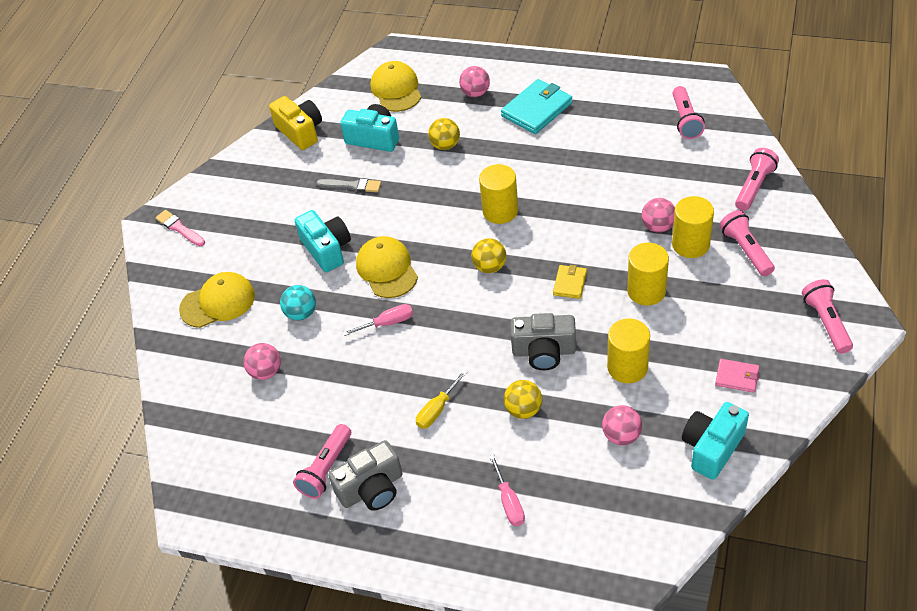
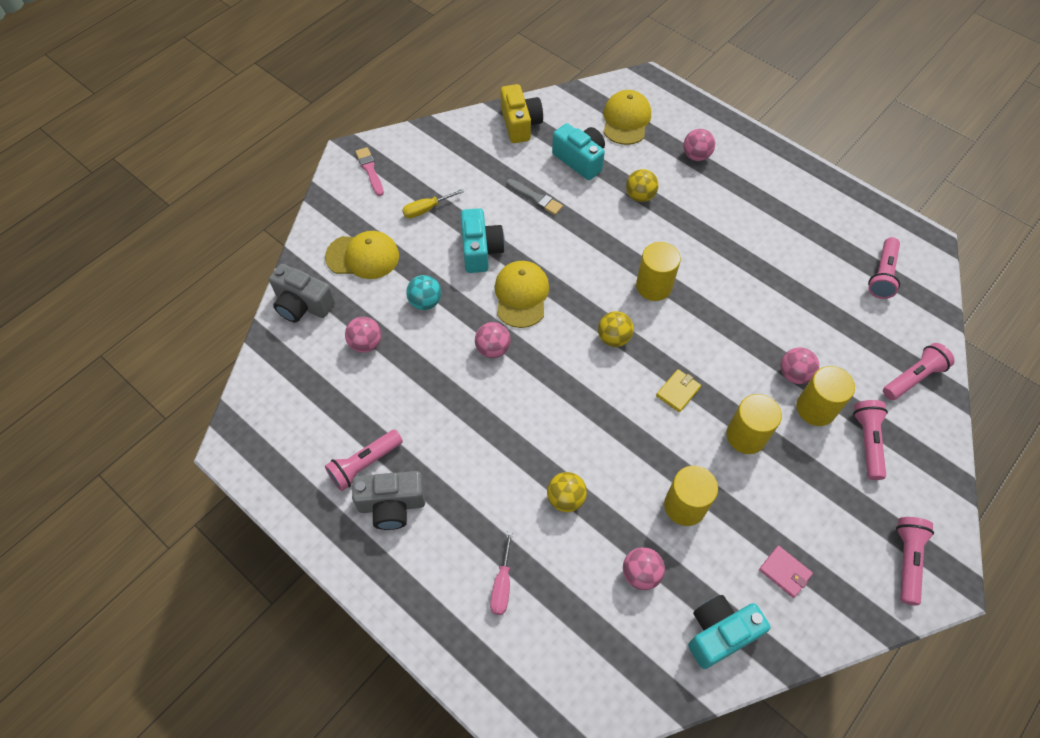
camera: 20 degrees right, 10 degrees up
(387, 323) = (493, 349): pink screwdriver -> pink ball
(437, 409) = (490, 457): yellow screwdriver -> yellow screwdriver (426, 209)
(537, 109) = (744, 198): turquoise wallet -> none
(544, 351) = (616, 449): grey camera -> grey camera (303, 304)

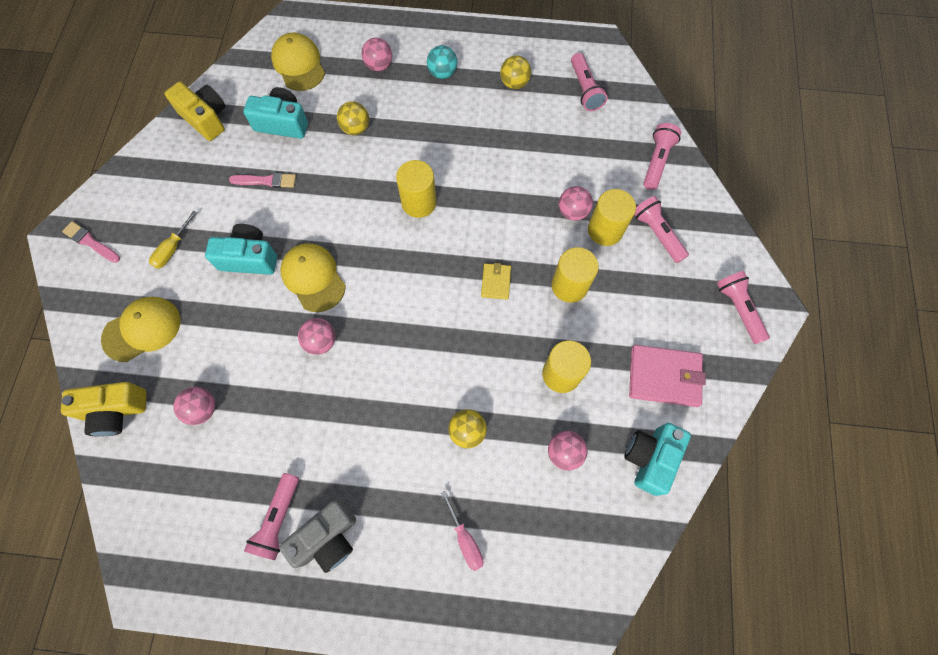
camera: 35 degrees left, 10 degrees up
(303, 304) = (115, 411): grey camera -> yellow camera
(425, 302) = (231, 336): turquoise ball -> turquoise ball (442, 73)
(480, 250) = (249, 258): turquoise camera -> turquoise camera turned 45 degrees counterclockwise
(535, 198) = (266, 181): grey brush -> pink brush
(614, 338) = (416, 268): yellow ball -> yellow ball (514, 83)
(784, 572) = (664, 377): pink wallet -> pink wallet, size x1.85

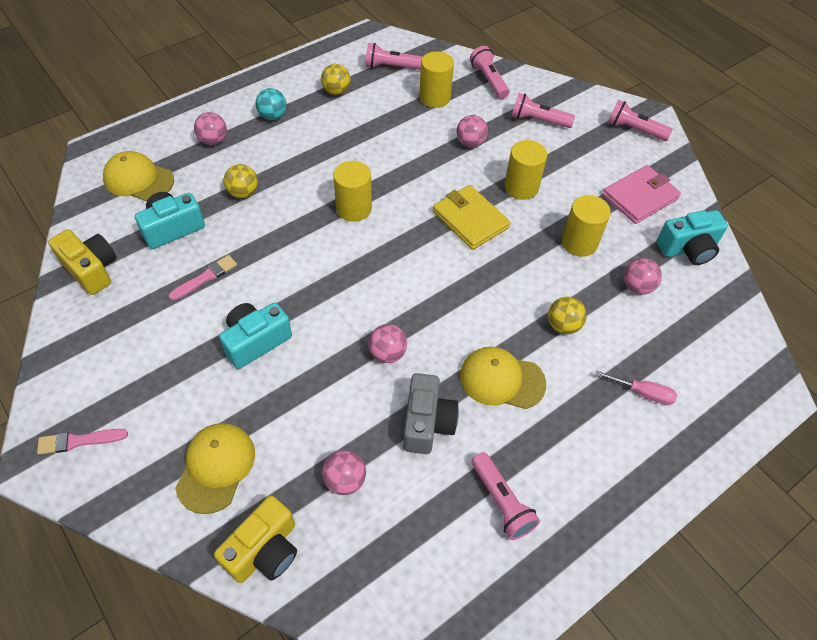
camera: 45 degrees left, 15 degrees down
(173, 249) = (173, 386): yellow screwdriver -> none
(206, 118) = (91, 270): yellow camera -> yellow camera turned 45 degrees clockwise
(313, 278) = (329, 315): yellow cap -> yellow cap (501, 379)
(327, 538) = (553, 480): grey camera -> grey camera (427, 423)
(496, 282) = (470, 219): yellow wallet -> yellow wallet, size x1.85
(585, 89) = (391, 67): pink flashlight -> pink flashlight turned 150 degrees clockwise
(605, 230) = (504, 140): yellow cylinder -> yellow cylinder (435, 97)
(650, 458) = (688, 249): turquoise camera -> turquoise camera turned 90 degrees counterclockwise

